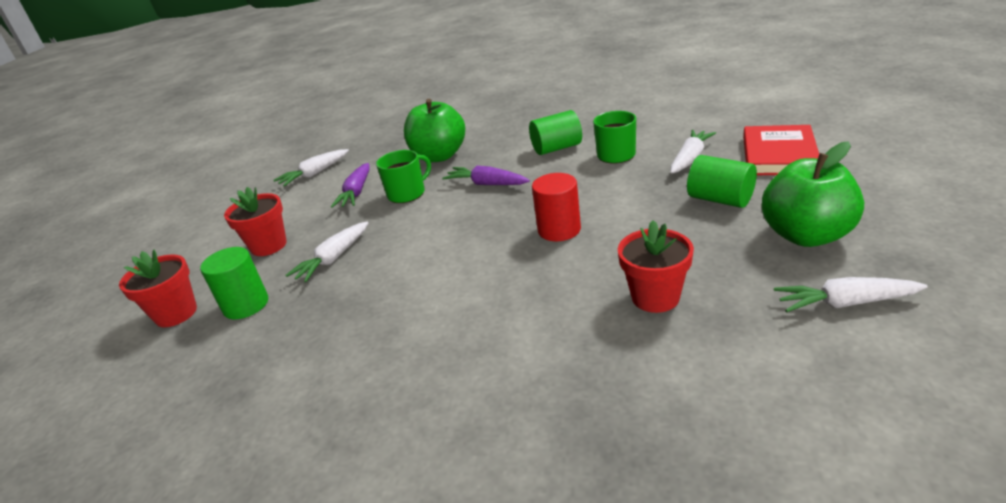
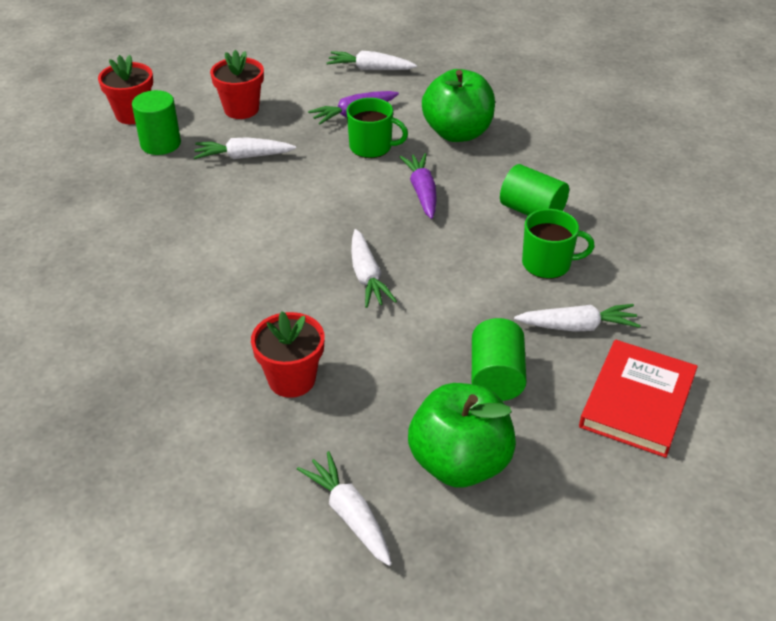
camera: 50 degrees right, 10 degrees up
(559, 230) = (367, 277): red cylinder -> white carrot
(779, 155) = (637, 401): red book -> red book turned 45 degrees counterclockwise

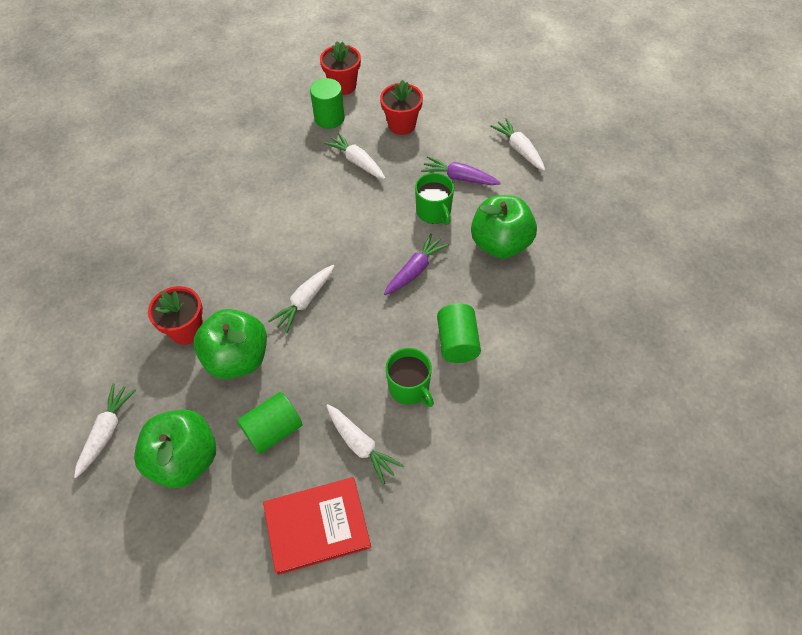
camera: 50 degrees right, 15 degrees up
(378, 359) = (238, 358): none -> green apple

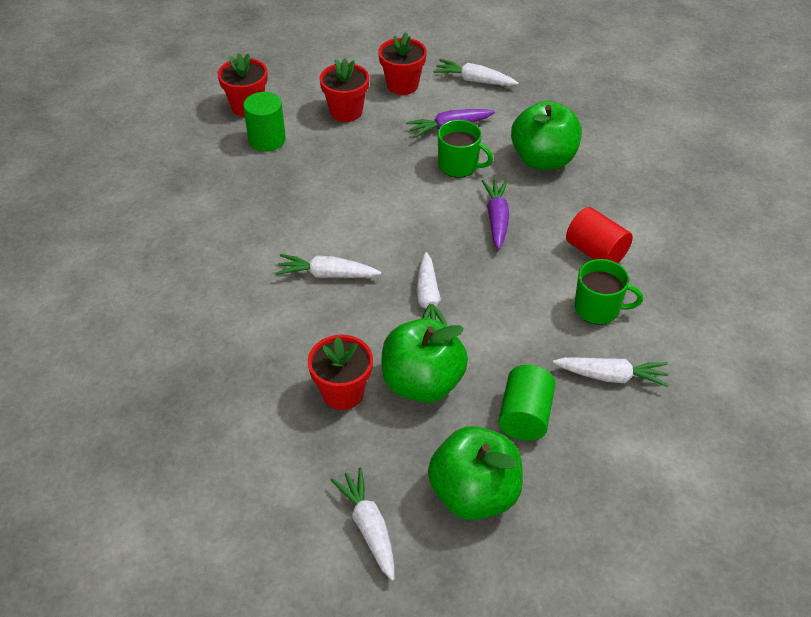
camera: 40 degrees left, 10 degrees down
(317, 526) = (649, 459): red book -> none
(357, 161) = (339, 162): white carrot -> white carrot (327, 274)
(457, 342) = (596, 252): green cylinder -> red cylinder
(462, 125) = (402, 85): none -> red flower pot

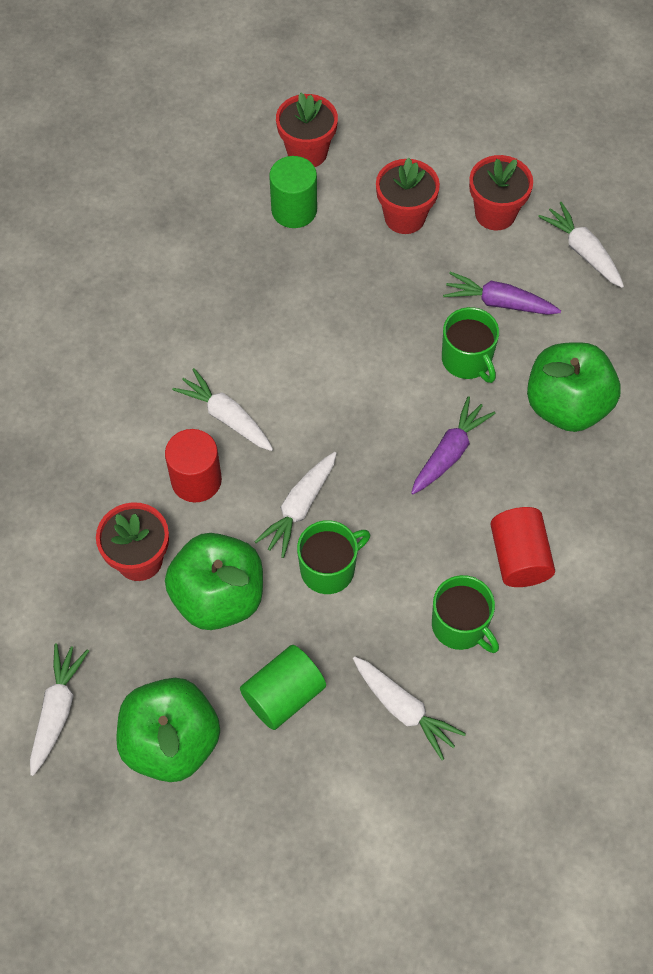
camera: 35 degrees right, 15 degrees up
(340, 322) = (196, 480): none -> red cylinder
(482, 324) = (329, 569): none -> green mug

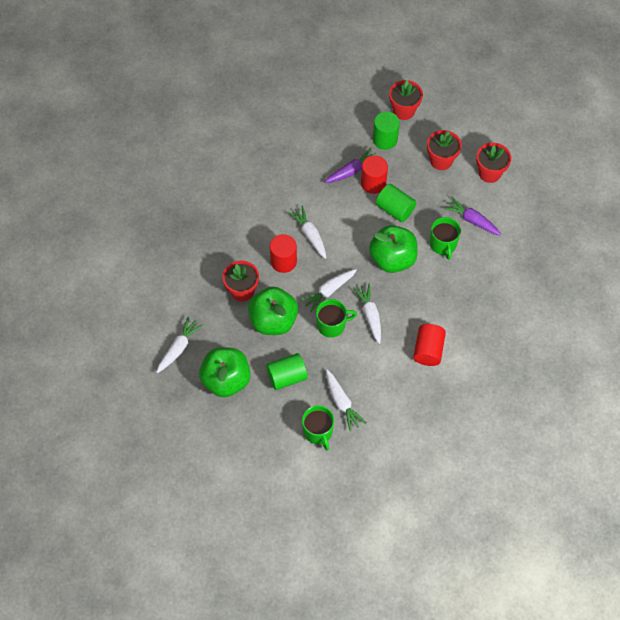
camera: 20 degrees right, 0 degrees up
(303, 290) = (373, 183): none -> red cylinder
(359, 324) = (395, 209): none -> green cylinder
(449, 452) = (414, 288): purple carrot -> purple carrot (352, 171)
(460, 626) = (385, 373): green mug -> green mug (318, 432)
(566, 406) = (484, 284): green apple -> green apple (392, 259)
(582, 251) = (527, 207): white carrot -> white carrot (370, 315)

